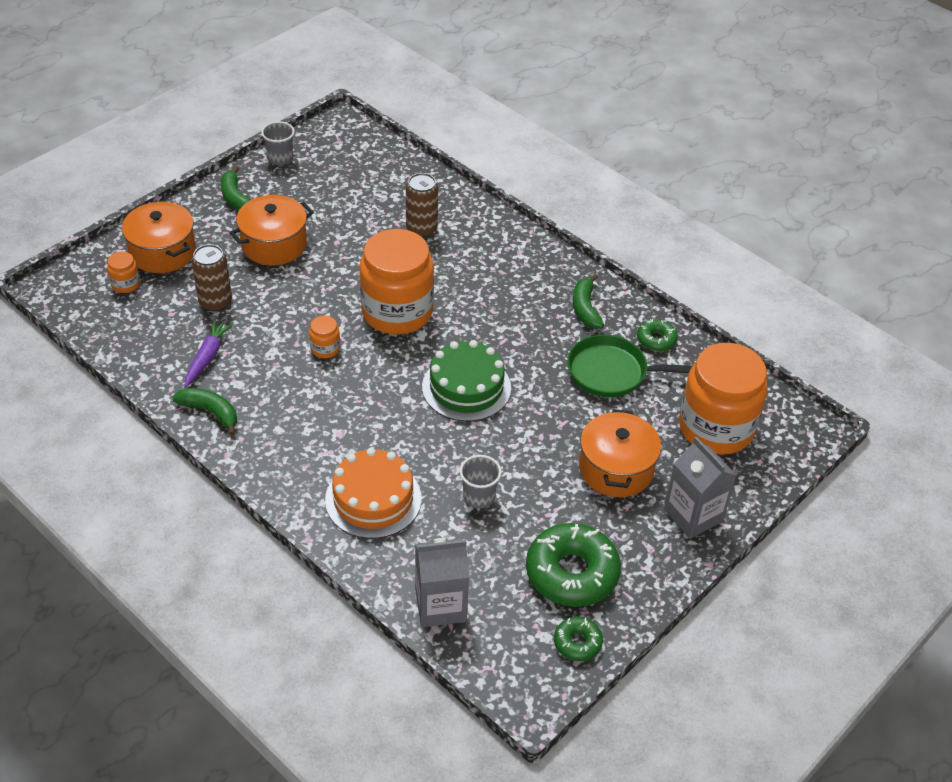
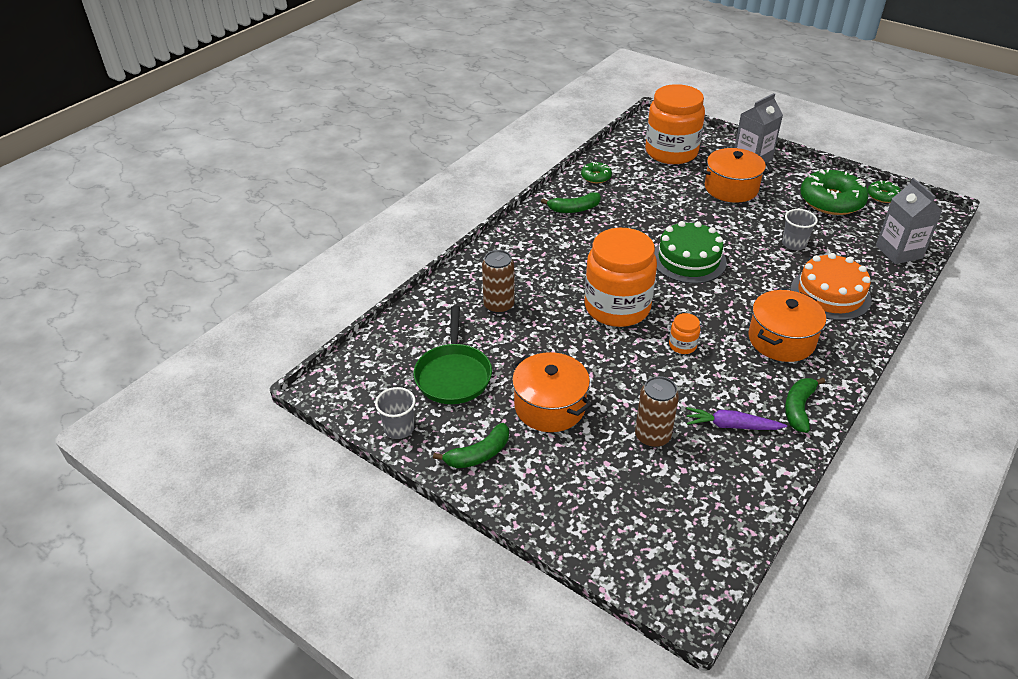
camera: 95 degrees left, 5 degrees down
(125, 284) = (654, 523): orange jar -> none
(162, 252) = (589, 501): orange pot -> orange pot (781, 340)
(612, 372) = (638, 194): green pan -> green pan (453, 375)

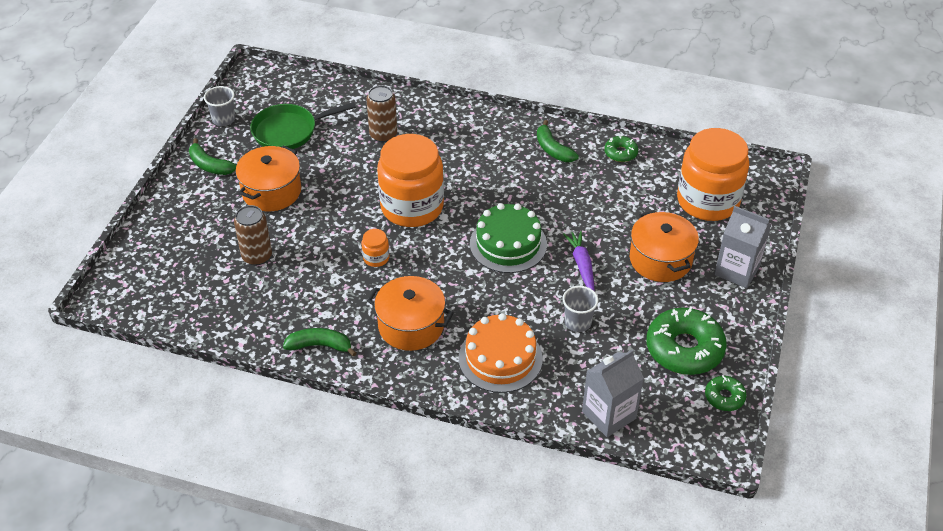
camera: 70 degrees right, 5 degrees up
(731, 426) = (284, 303): purple carrot -> purple carrot (582, 265)

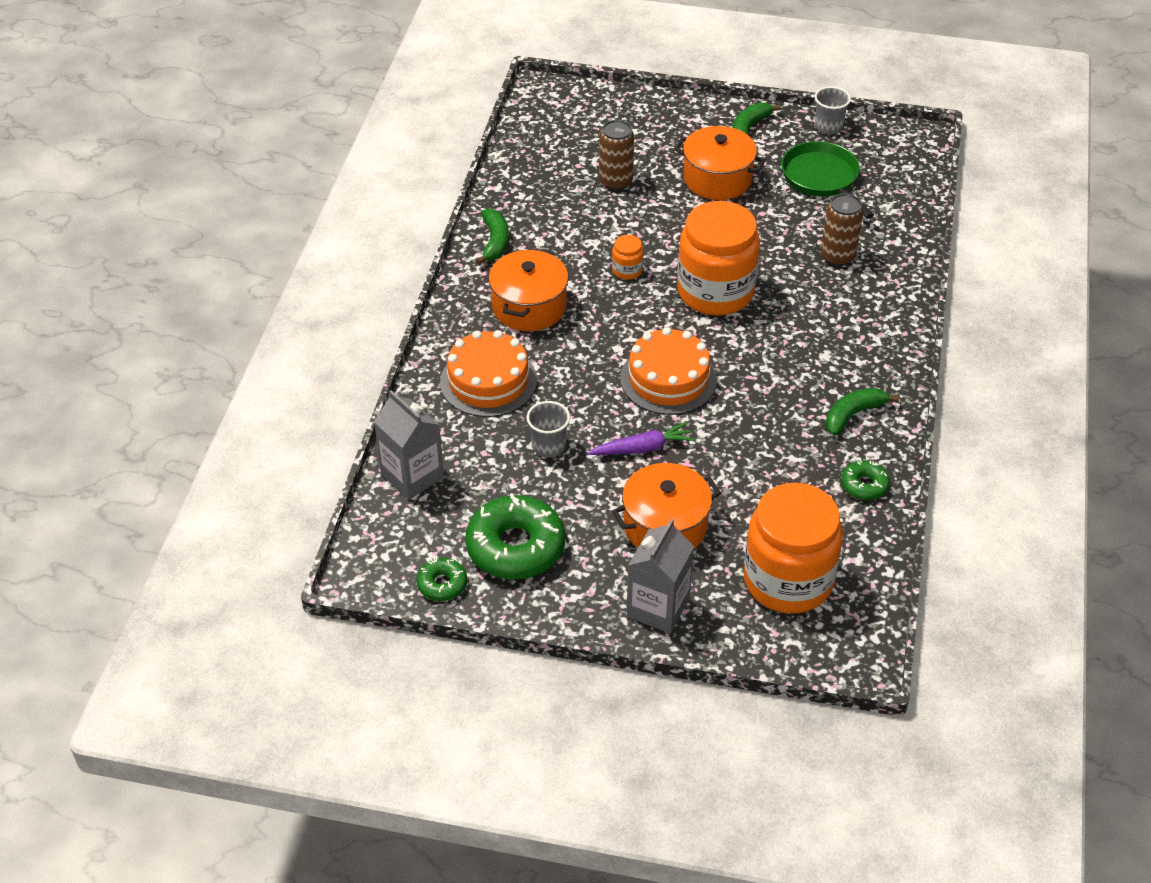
camera: 85 degrees right, 0 degrees up
(508, 244) = (668, 379): green cake -> orange cake

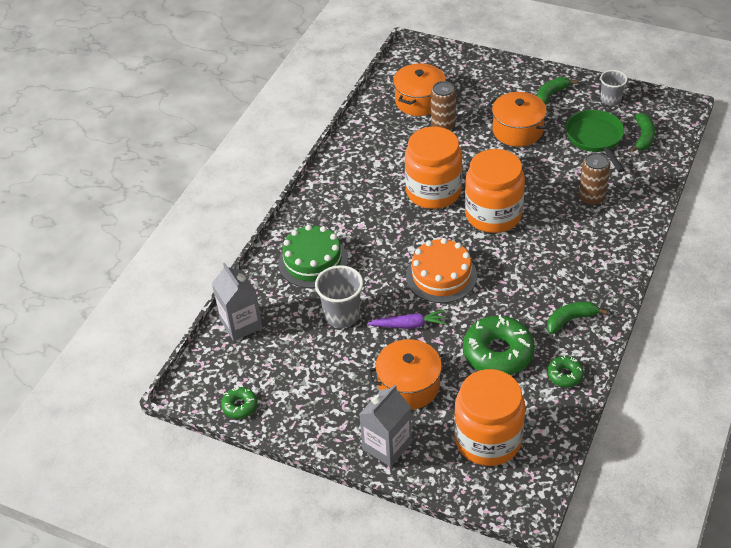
camera: 15 degrees right, 0 degrees up
(488, 381) = (313, 261): orange cake -> green cake
(495, 242) = (345, 160): green banana -> green banana (643, 137)
(515, 547) = (298, 386): green donut -> green donut (498, 353)
(529, 307) = (356, 210): orange pot -> orange pot (419, 101)
(548, 446) = (342, 315): grey cup -> grey cup, size x1.51
(627, 270) = (433, 191): orange jar -> orange jar, size x2.48

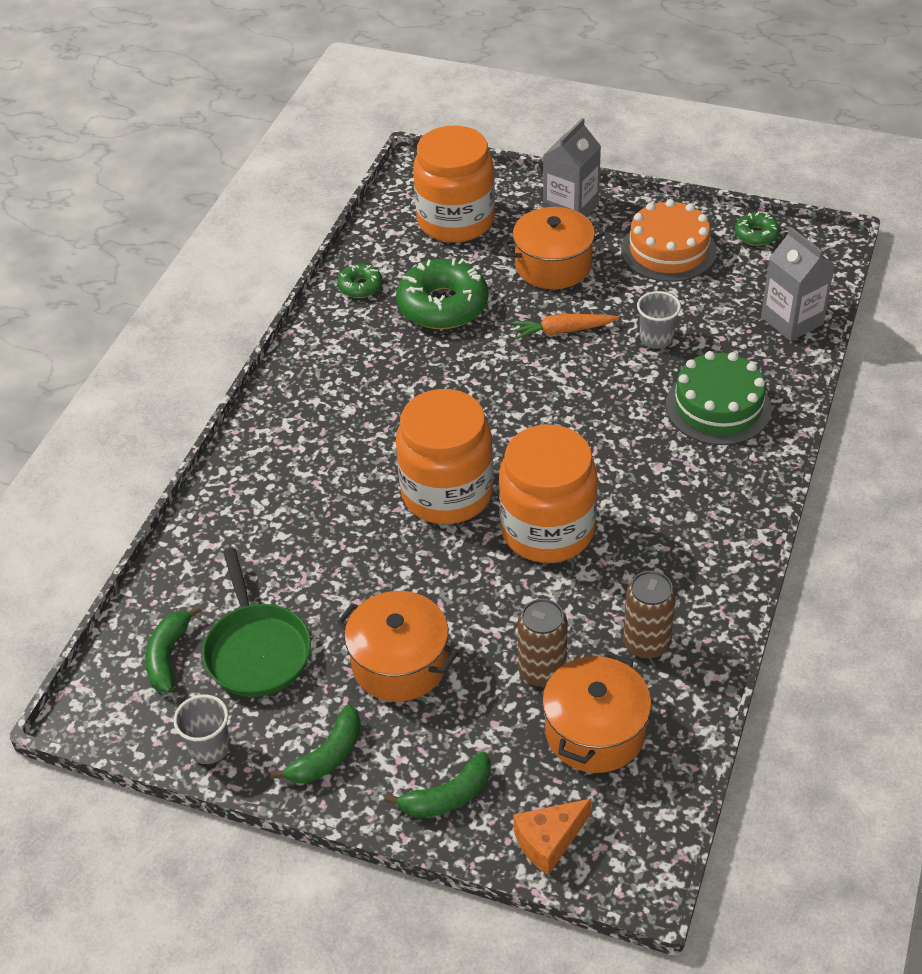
camera: 175 degrees right, 0 degrees up
(342, 315) = (656, 338): grey cup -> grey cup, size x0.66
(408, 325) = (562, 331): purple carrot -> orange carrot
(441, 276) = (523, 396): orange cake -> orange cake (668, 250)
(446, 64) = (549, 841): none -> orange cheese
(570, 320) = (344, 348): green banana -> green banana (448, 796)
(591, 198) = (285, 529): brown can -> brown can (646, 643)

